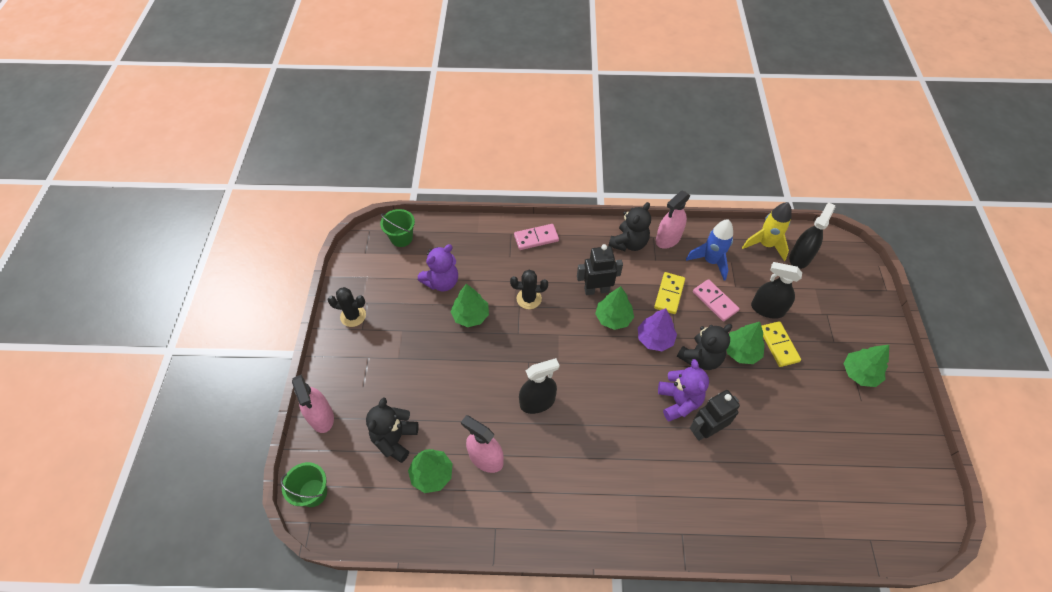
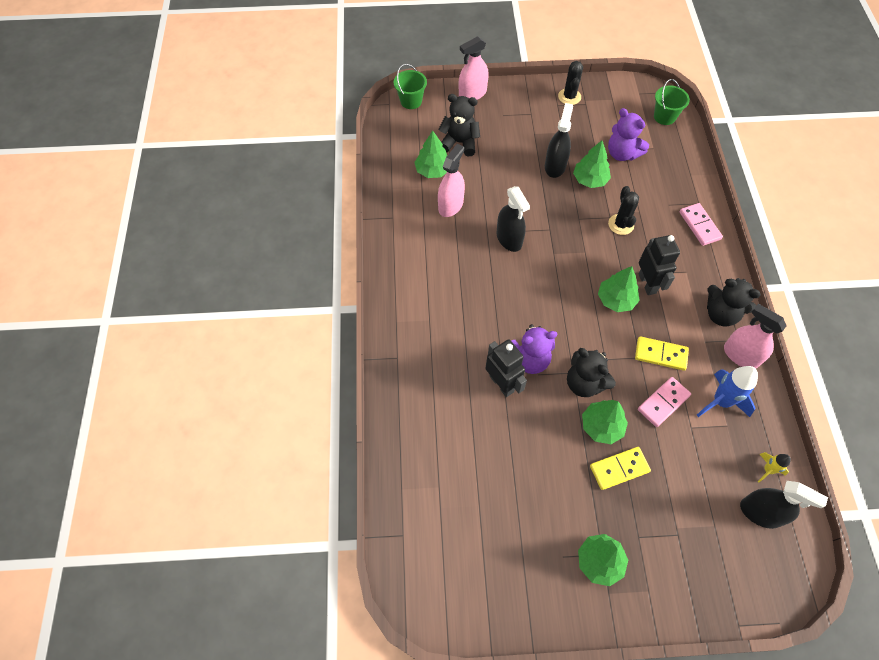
camera: 85 degrees right, 5 degrees up
(655, 339) = (599, 339): purple tree -> none
(765, 245) = (767, 470): yellow rocket -> yellow rocket, size x0.54
(767, 309) = (667, 461): black spray bottle -> black spray bottle (555, 166)

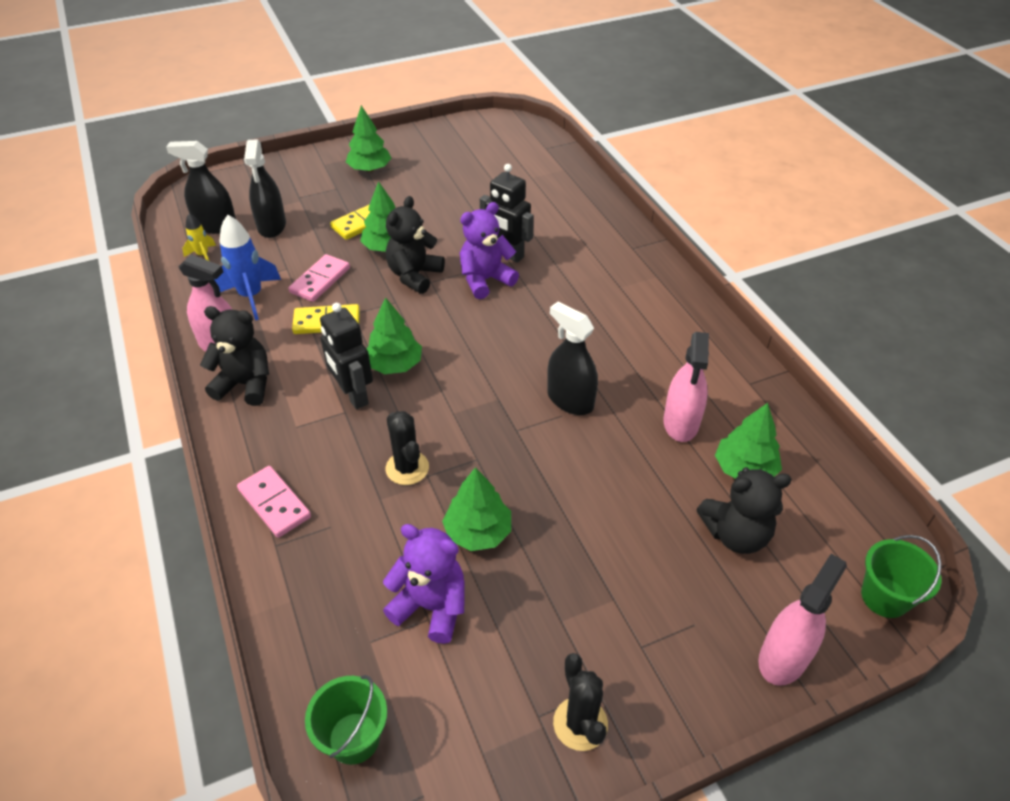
camera: 160 degrees right, 15 degrees down
(555, 166) = (548, 540): black spray bottle -> black spray bottle (272, 226)
(584, 383) = (414, 275): black teddy bear -> black teddy bear turned 90 degrees counterclockwise

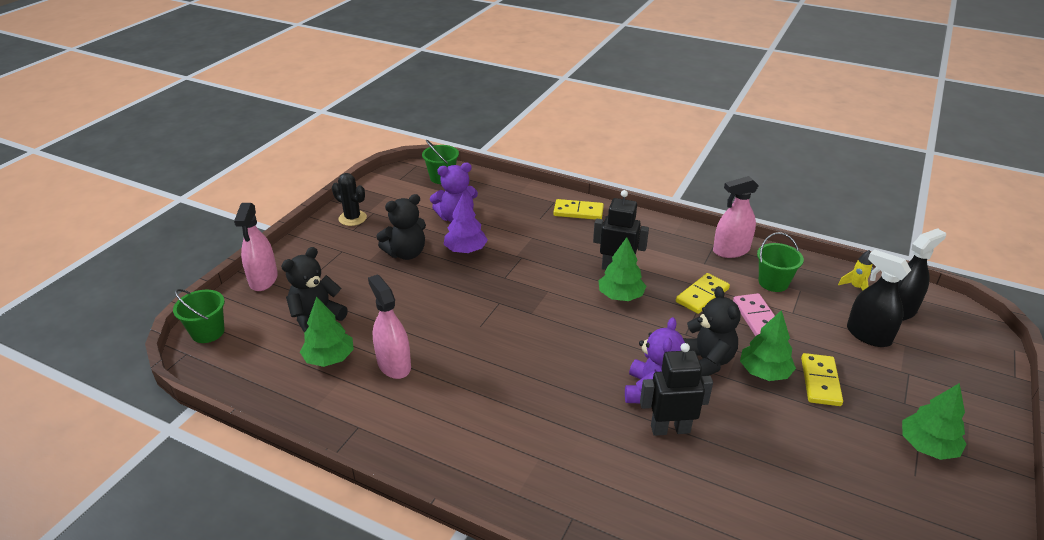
camera: 140 degrees right, 10 degrees down
(245, 384) = (681, 242): black teddy bear -> black teddy bear (406, 253)
(251, 296) = (773, 282): blue rocket -> green bucket
(274, 503) = (578, 212): pink domino -> yellow domino
(407, 468) = (536, 254): black cactus -> none
(478, 531) = (465, 250): green tree -> purple tree
(570, 400) = (484, 337): black spray bottle -> none

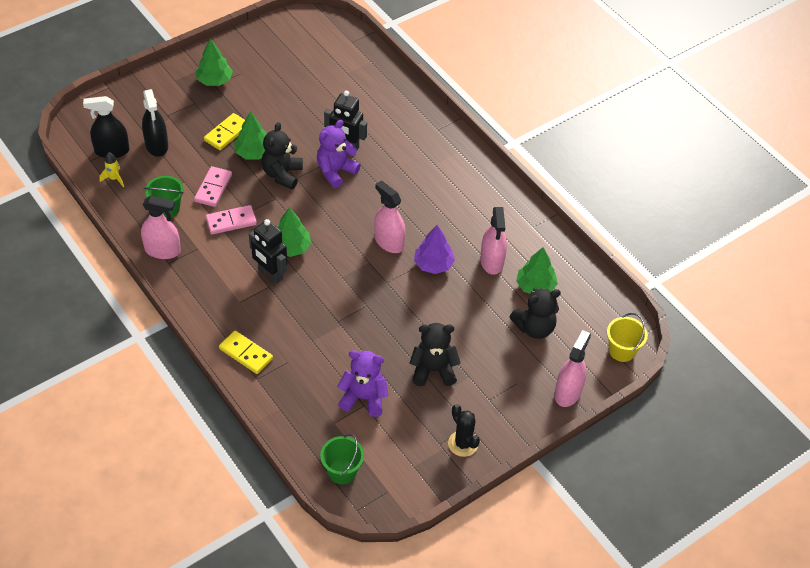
camera: 155 degrees left, 15 degrees up
(208, 332) = (622, 350): green bucket -> yellow bucket
(465, 250) = (379, 351): purple tree -> purple tree (433, 264)
(525, 339) = (389, 242): none -> pink spray bottle
(702, 295) = (231, 221): yellow domino -> pink domino

